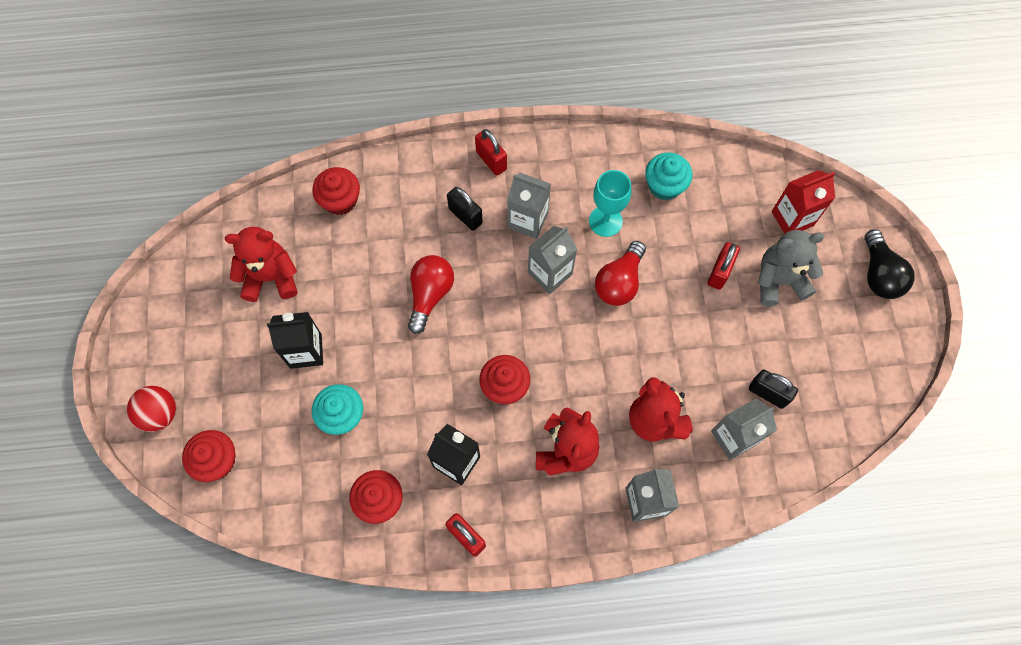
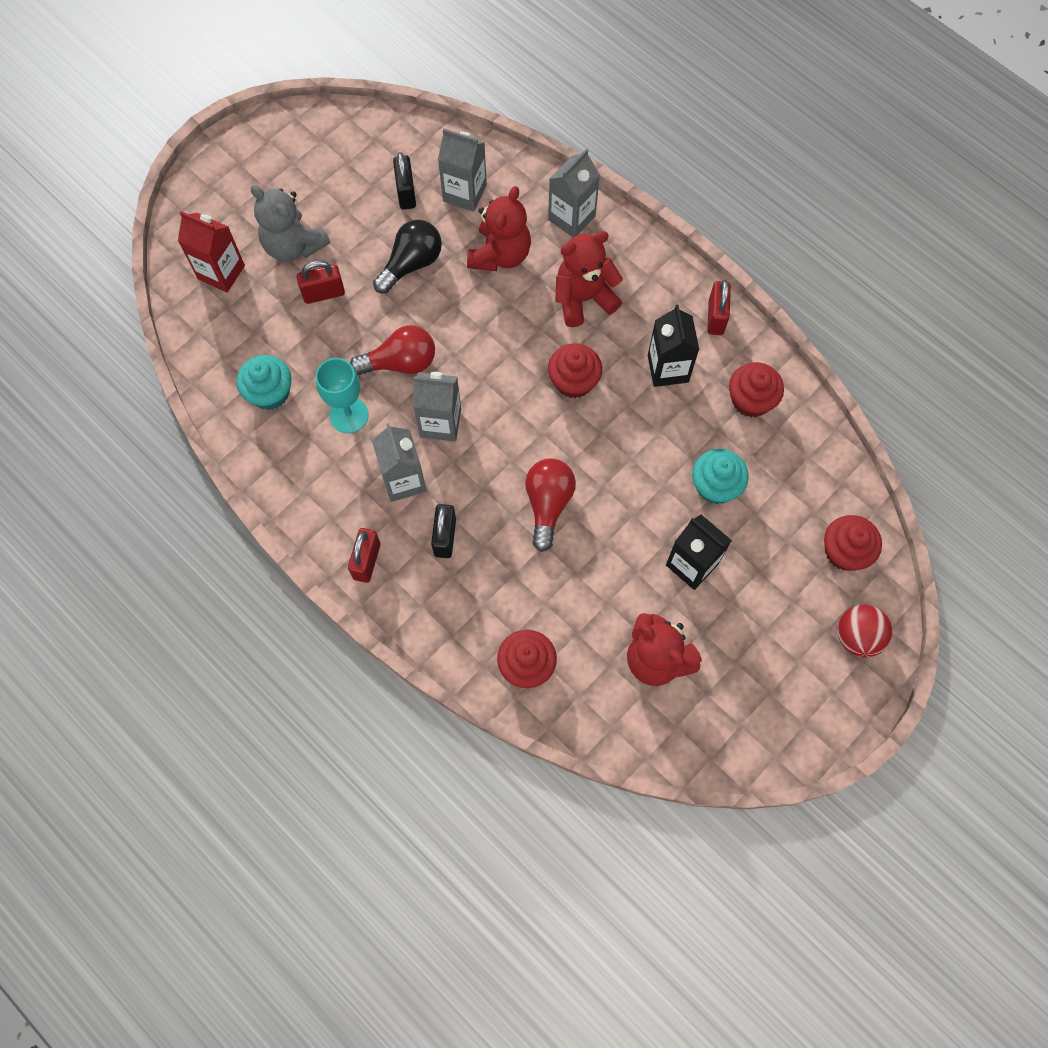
camera: 130 degrees left, 0 degrees up
(430, 295) = (548, 504): red light bulb -> red light bulb turned 120 degrees clockwise
(879, 274) = (225, 179): black light bulb -> black light bulb (411, 264)

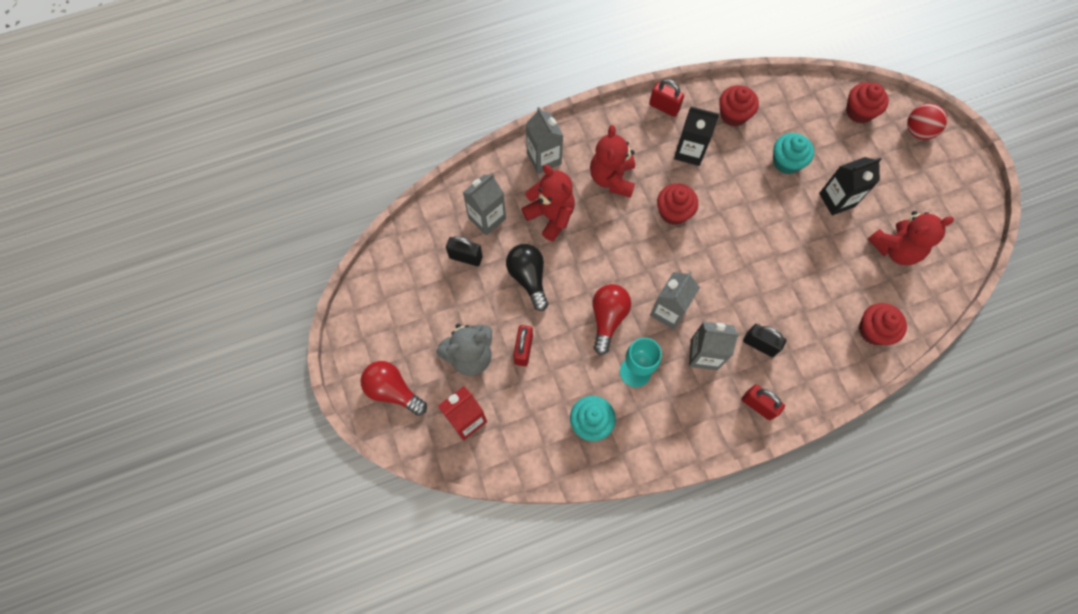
camera: 65 degrees left, 0 degrees up
(548, 504) = (760, 267): red light bulb -> red light bulb (393, 390)

